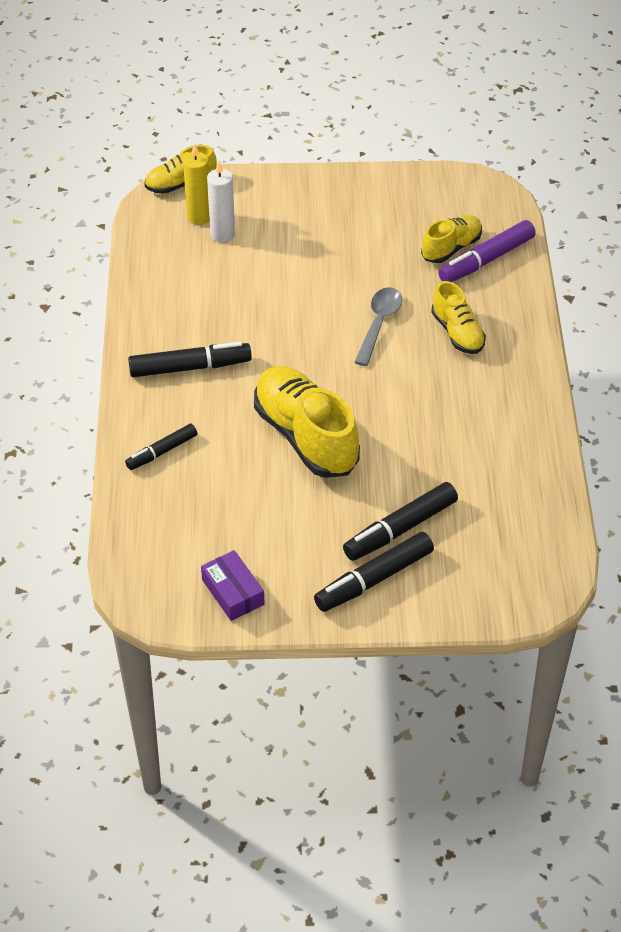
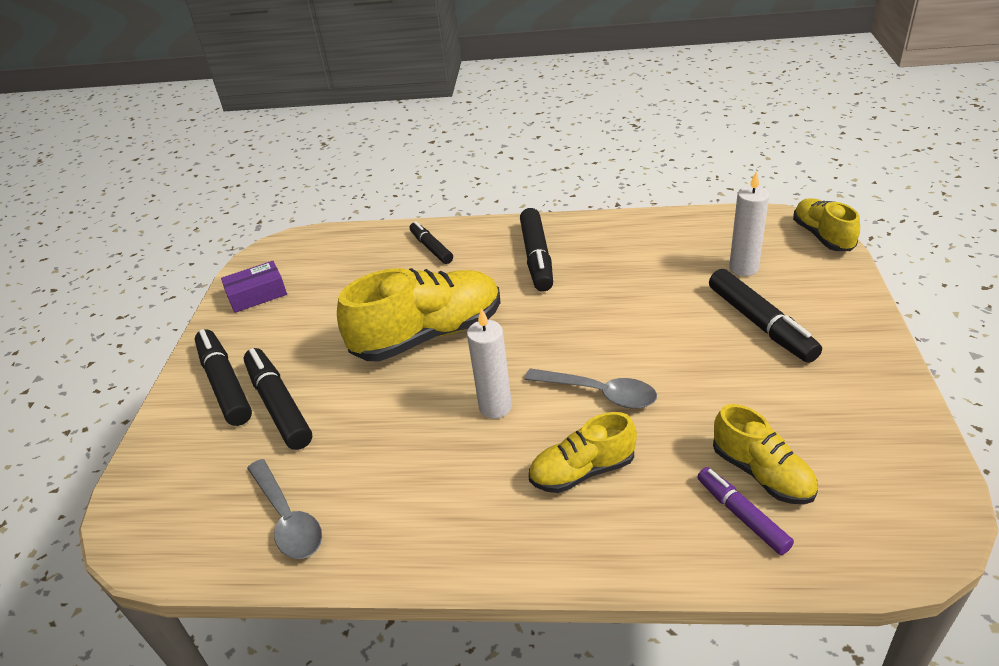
camera: 100 degrees right, 10 degrees down
(199, 217) = (769, 251): yellow candle -> none
(298, 232) = (760, 323): none -> black marker
(396, 383) = (495, 407): none -> white candle
(486, 260) = (742, 515): purple marker -> purple marker, size x0.63
(519, 493) = (288, 519): none -> grey spoon

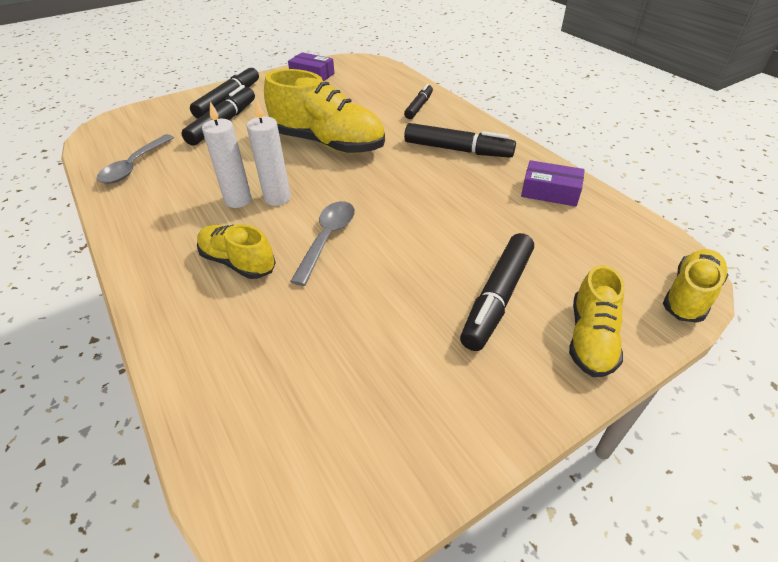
camera: 50 degrees right, 5 degrees up
(537, 257) = (457, 150): black marker -> black marker turned 120 degrees counterclockwise
(599, 393) = (327, 239): grey spoon -> grey spoon turned 150 degrees counterclockwise
(652, 237) = (550, 192): none -> purple box
(742, 515) = (237, 369): purple marker -> none
(743, 268) = (569, 259): white candle -> white candle (238, 200)
(761, 473) = (296, 365): yellow shoe -> yellow shoe (591, 338)

